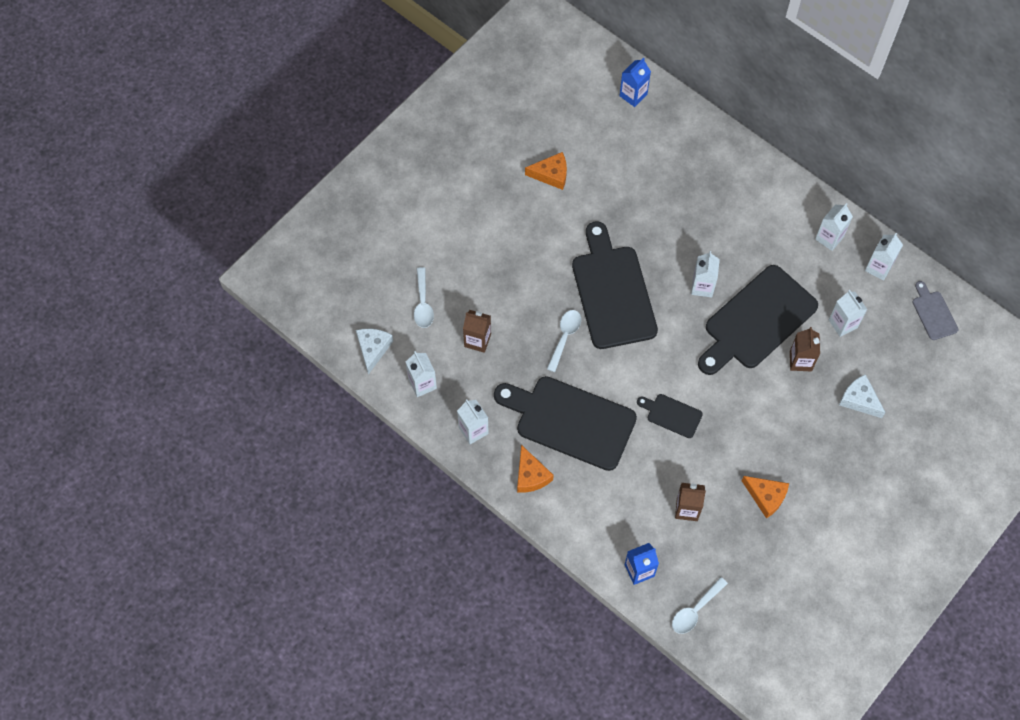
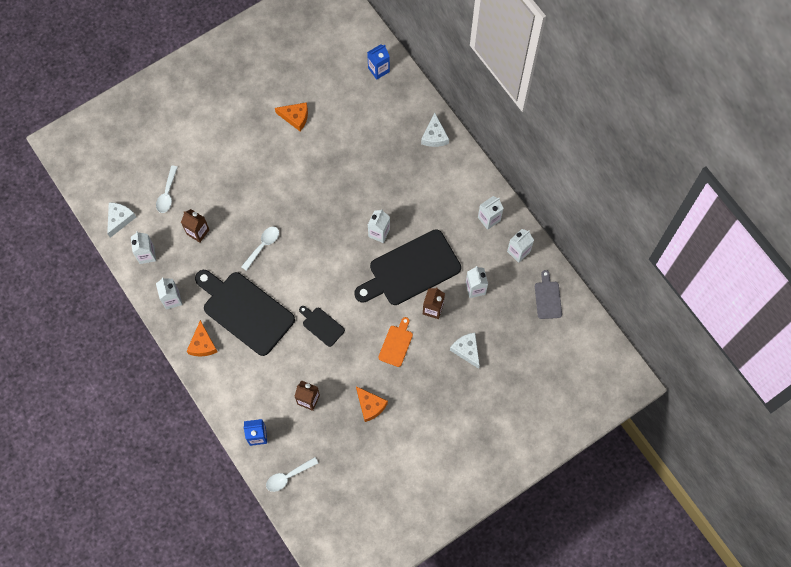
camera: 15 degrees right, 5 degrees up
(612, 292) = (310, 220): black cutting board -> none
(728, 156) = (434, 136): none -> white cheese
(771, 414) = (396, 344): none -> orange cutting board

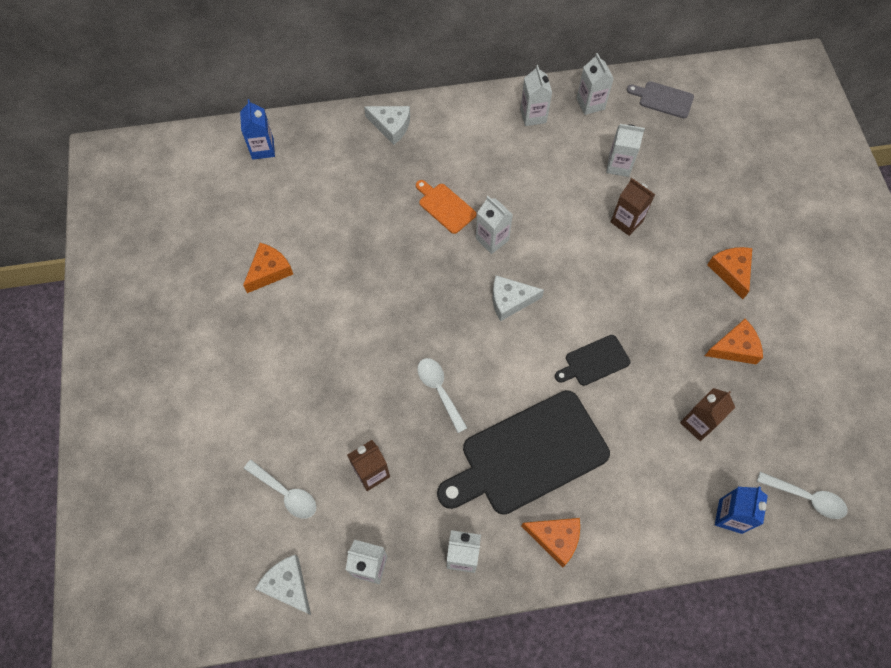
camera: 65 degrees left, 5 degrees down
(288, 476) = (806, 498): white spoon -> white spoon turned 60 degrees counterclockwise
(396, 344) = (658, 282): orange cutting board -> orange cutting board (445, 207)
(411, 270) = (561, 224): black cutting board -> none
(426, 387) = (731, 271): none -> orange cheese
(467, 350) = (698, 207): white cheese -> white cheese (510, 300)

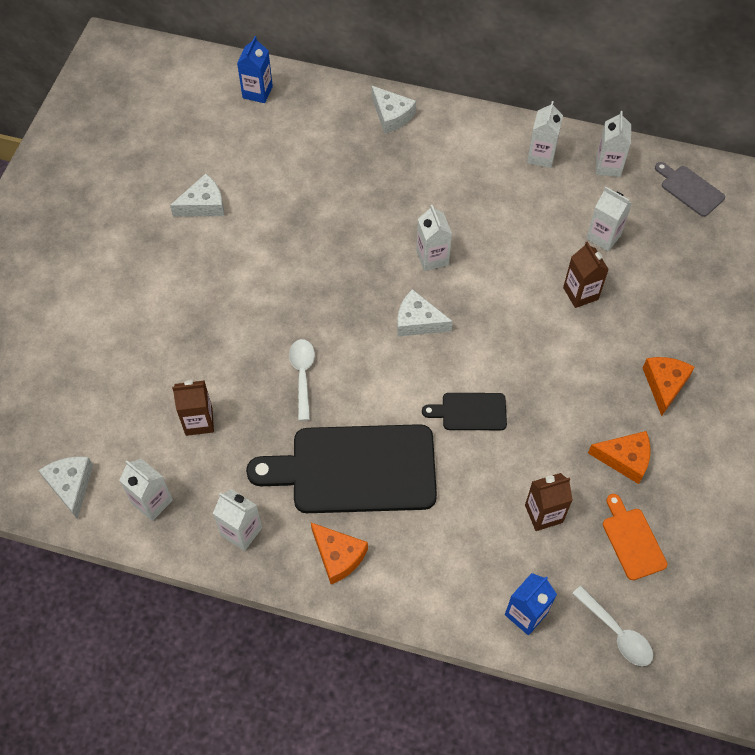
camera: 25 degrees right, 5 degrees down
(269, 271) = (203, 205): orange cheese -> white cheese
(286, 493) = (112, 406): white spoon -> none
(445, 207) = (403, 210): orange cutting board -> orange cutting board (632, 540)

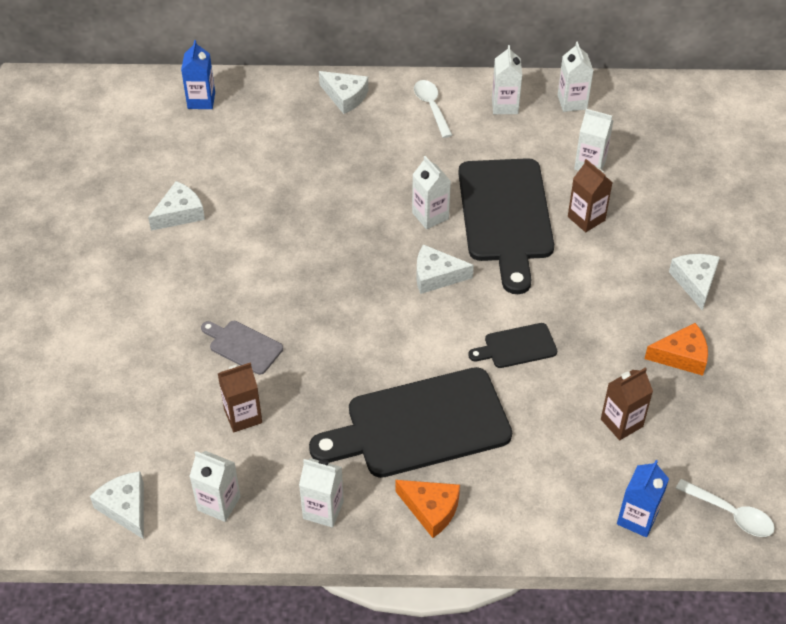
camera: 15 degrees left, 10 degrees down
(302, 375) = (336, 349): white spoon -> white spoon (431, 107)
(504, 274) = (506, 216): none -> black cutting board
(632, 540) = (715, 427): orange cutting board -> none
(664, 384) = (695, 282): orange cheese -> white cheese
(690, 189) = (656, 108): grey cutting board -> grey cutting board (243, 346)

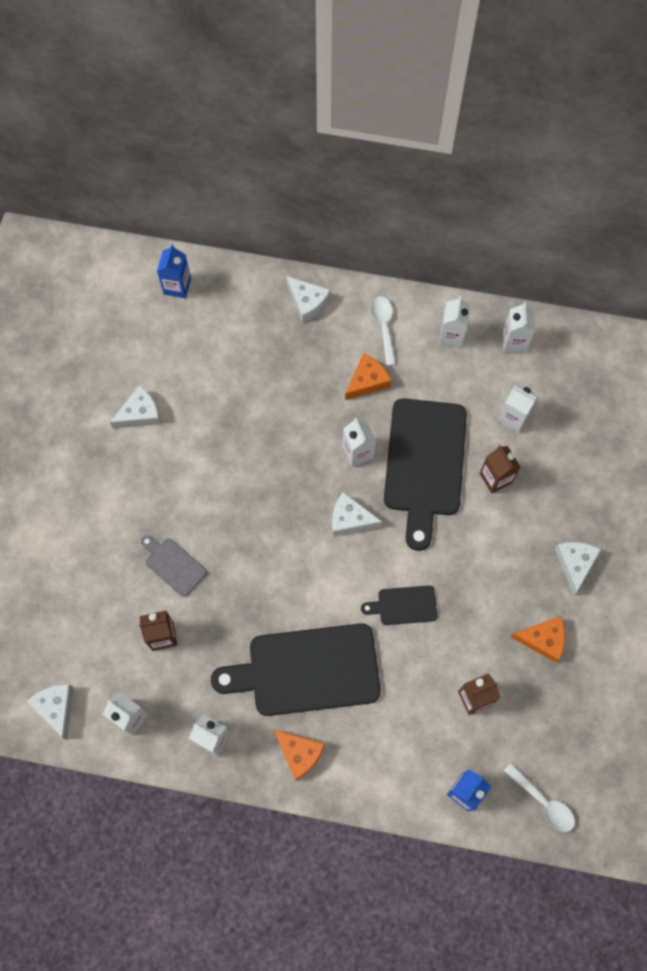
camera: 10 degrees right, 20 degrees up
(425, 154) = (367, 381): none -> orange cheese

